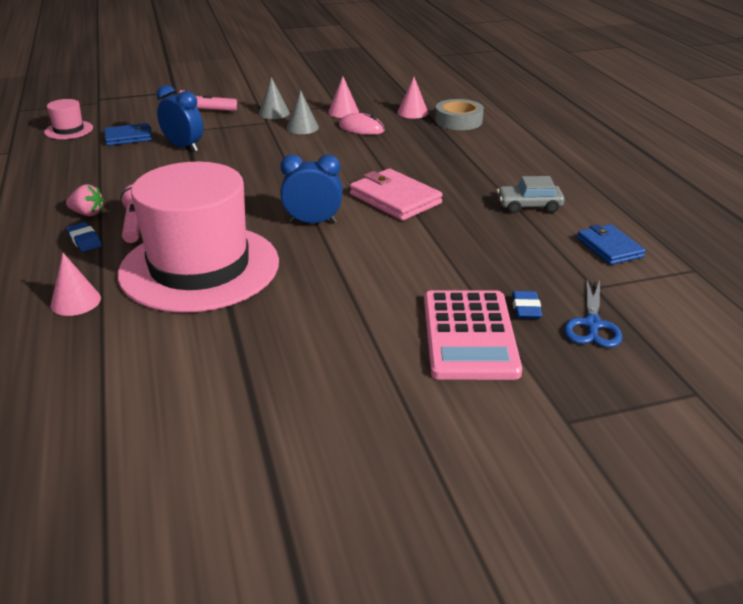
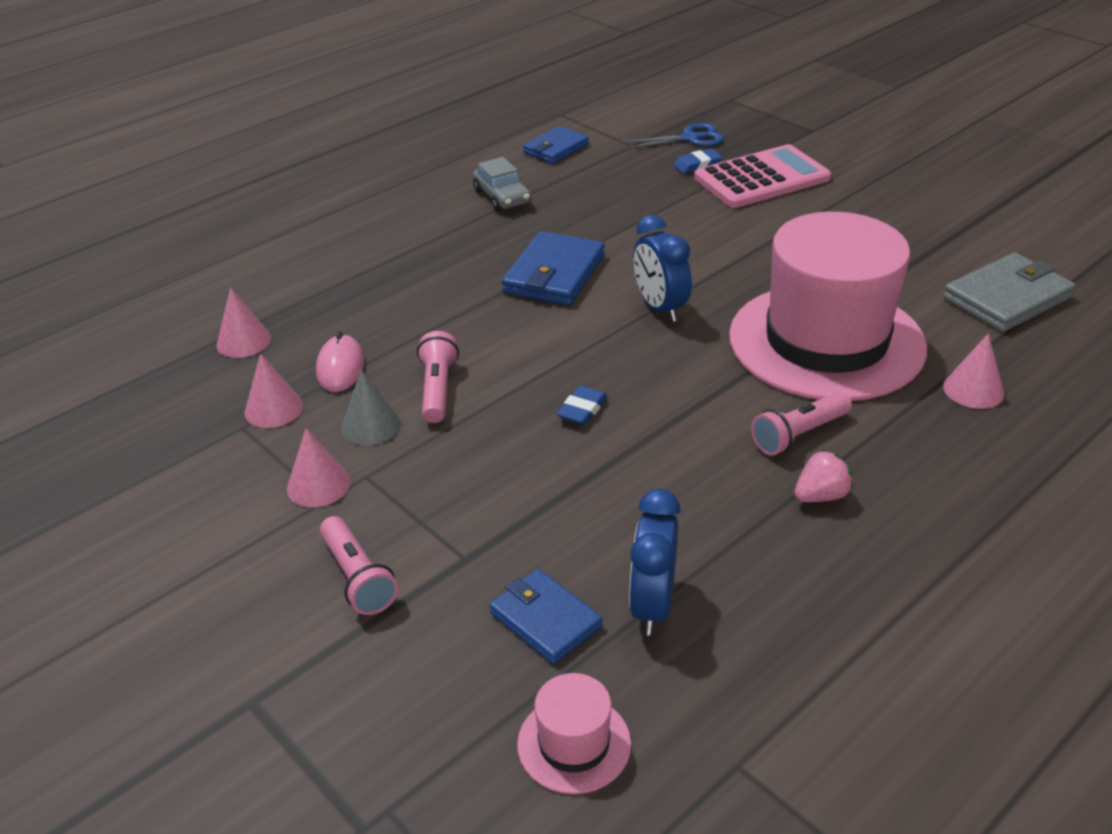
camera: 115 degrees left, 5 degrees up
(84, 240) = (876, 456): blue eraser -> blue eraser (582, 409)
(88, 213) = (820, 496): pink strawberry -> pink strawberry turned 75 degrees clockwise
(134, 379) = (1007, 298): none -> grey wallet
(184, 147) = (536, 521): blue clock -> blue clock (652, 605)
(274, 113) = (318, 485): grey cone -> pink cone
(312, 145) = (438, 389): none -> pink flashlight
(395, 199) = (554, 274): pink wallet -> blue wallet
(458, 121) = (262, 294): grey tape -> none

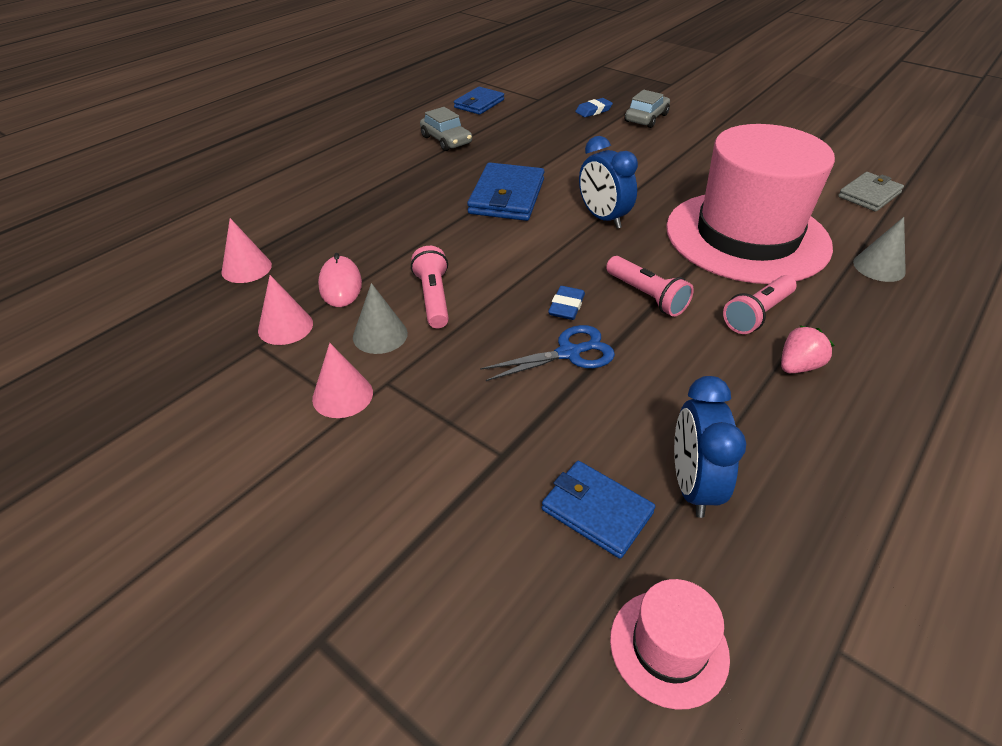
camera: 10 degrees left, 5 degrees up
(358, 578) = (401, 486): pink flashlight -> pink flashlight (646, 296)
(689, 138) = (581, 93): blue scissors -> blue scissors (568, 353)
(761, 178) = (646, 118): pink calculator -> grey car
(973, 390) = (879, 267): pink cone -> grey cone
(1007, 298) = (869, 195): grey wallet -> grey wallet, size x0.66

